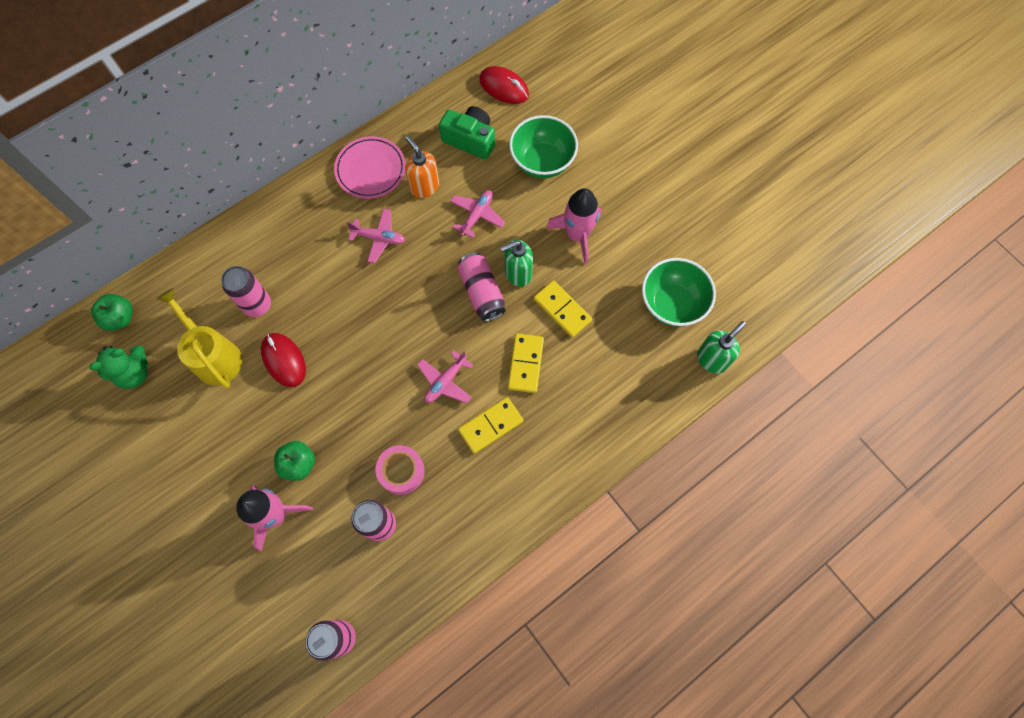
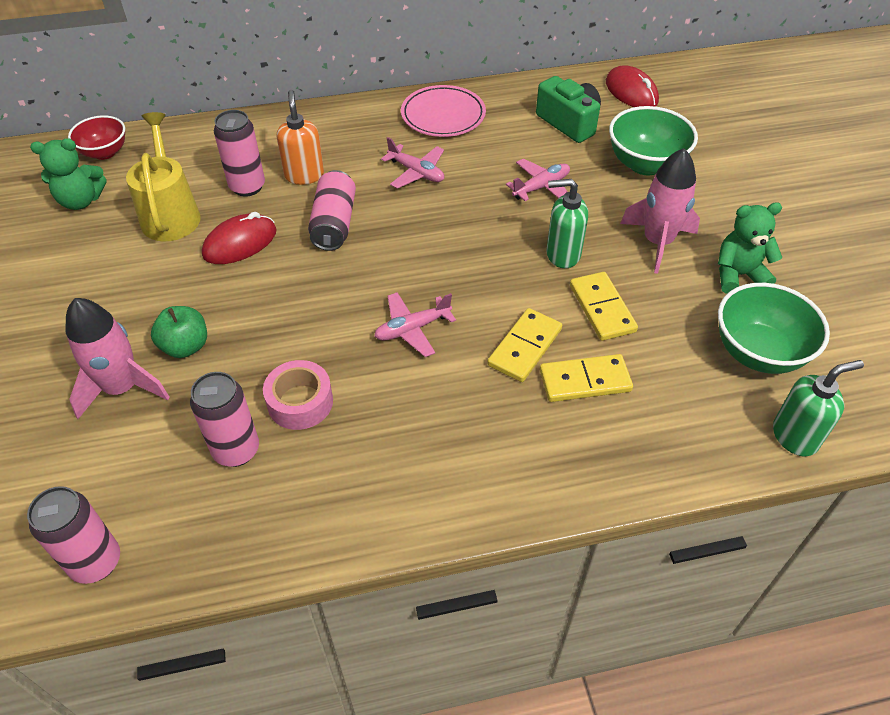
camera: 25 degrees right, 20 degrees down
(120, 318) = (105, 152): green apple -> red bowl
(284, 360) = (240, 243): red mouse -> red mouse turned 60 degrees clockwise
(424, 186) = (494, 145): orange soap dispenser -> orange soap dispenser (304, 175)
(482, 292) = (507, 258): pink can -> pink can (334, 223)
(491, 426) = (443, 396): yellow domino -> yellow domino (585, 380)
(639, 243) = (738, 275): none -> green teddy bear

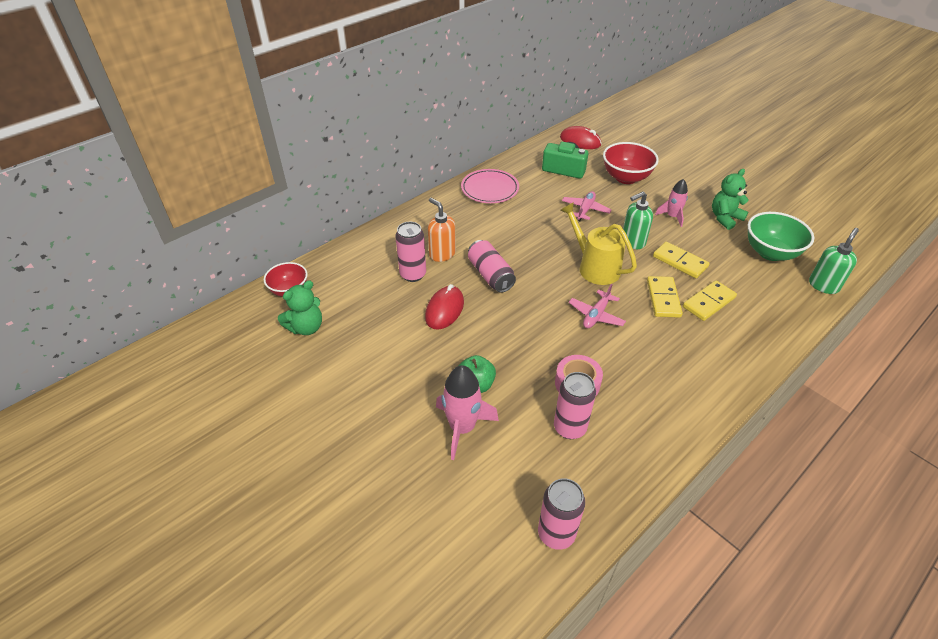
camera: 30 degrees left, 5 degrees down
(171, 214) = (379, 310): yellow watering can -> yellow watering can (594, 267)
(416, 172) = (508, 227): pink plane -> none
(645, 164) = (626, 178): green bowl -> red bowl
(657, 242) = (672, 216): pink rocket -> pink rocket, size x0.63

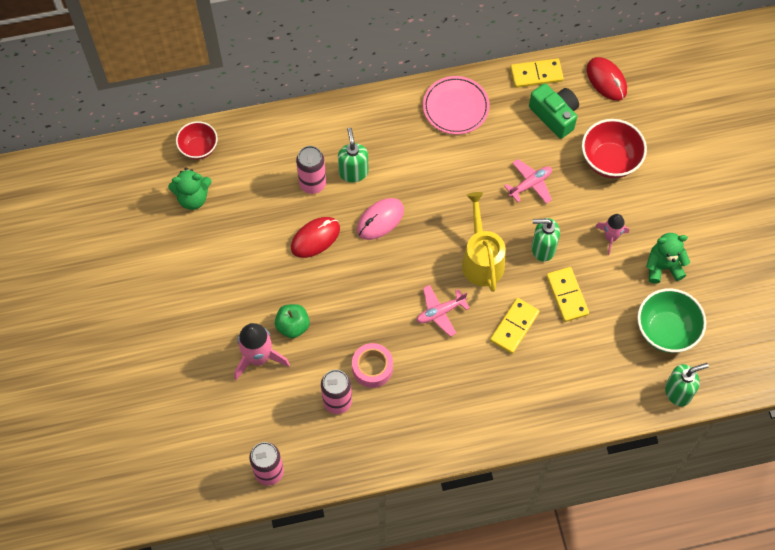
camera: 30 degrees right, 20 degrees up
(442, 254) = (353, 172): orange soap dispenser -> green soap dispenser
(490, 275) = (380, 220): pink can -> pink mouse
(708, 302) = (552, 352): yellow domino -> yellow domino (536, 74)

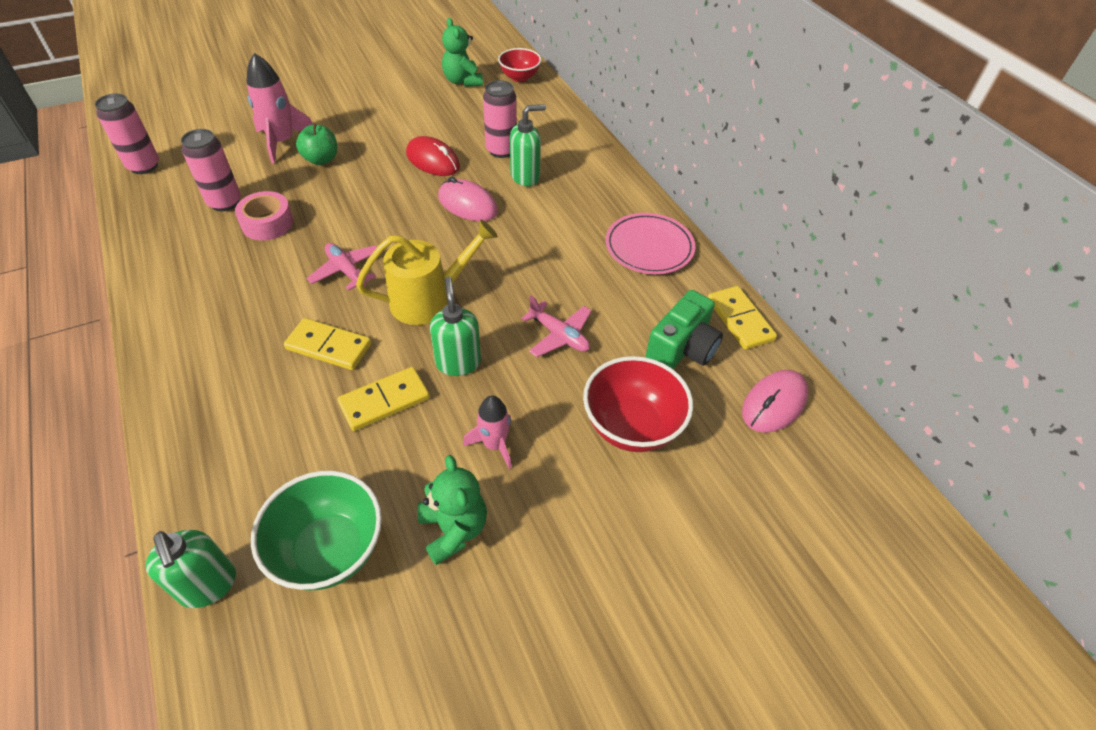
camera: 75 degrees right, 15 degrees down
(606, 80) = (774, 404): red mouse -> pink mouse

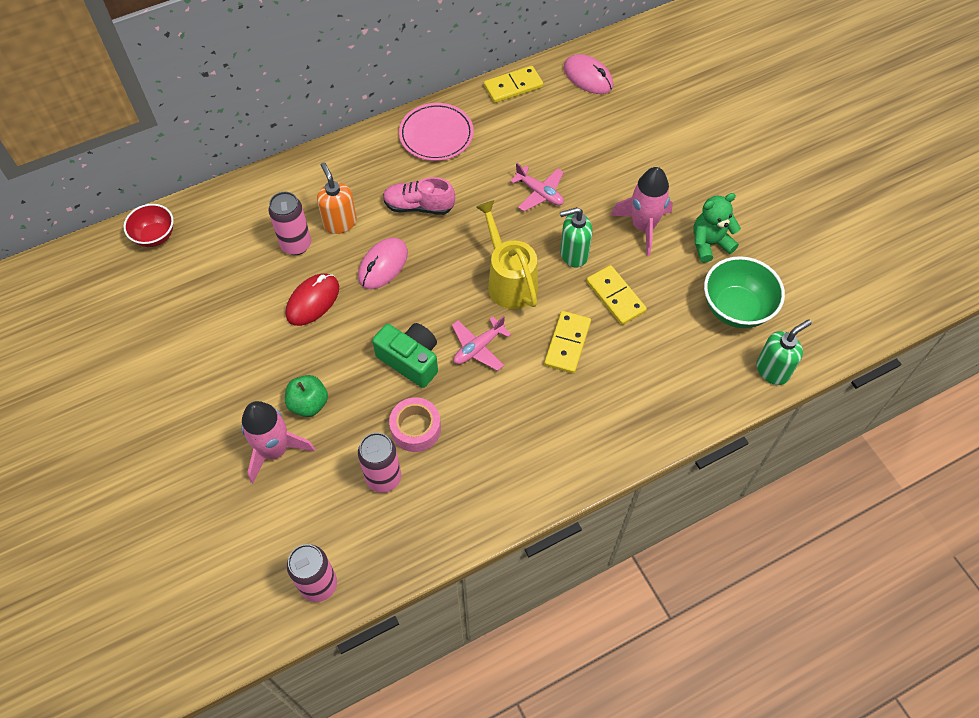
camera: 90 degrees left, 10 degrees up
(463, 81) = (158, 290): green teddy bear -> none
(494, 444) = (643, 227): pink rocket -> pink rocket, size x1.60
(525, 177) = (340, 222): green soap dispenser -> orange soap dispenser
(544, 231) = (419, 206): none -> pink shoe
(559, 335) = (539, 193): pink plane -> pink plane turned 90 degrees clockwise
(632, 426) = (617, 152): red bowl -> none
(682, 348) = (544, 121): green camera -> green camera (410, 360)

